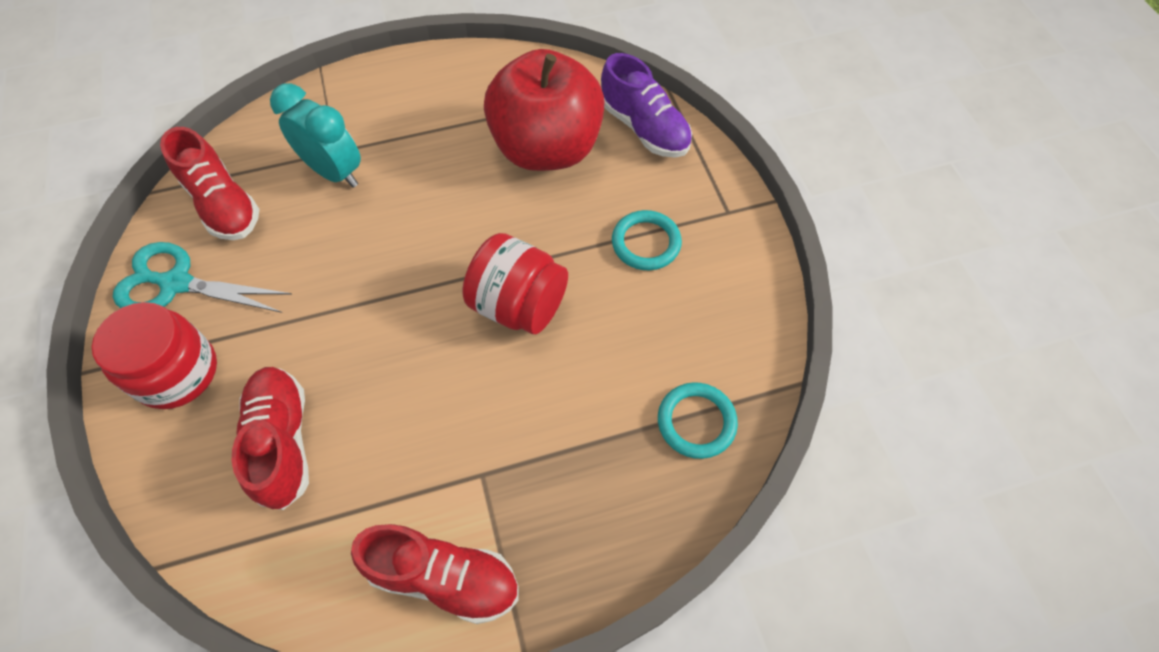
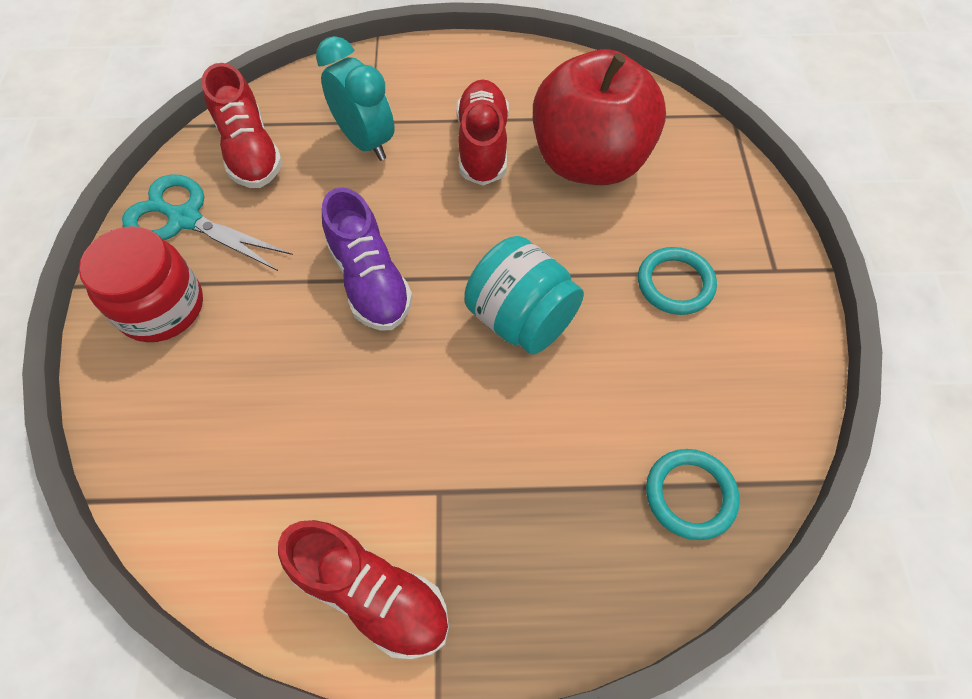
camera: 15 degrees right, 0 degrees up
(282, 442) = (244, 404): red shoe -> red shoe (482, 146)
(518, 305) = (521, 319): red jar -> turquoise jar
(644, 128) = (699, 161): purple shoe -> purple shoe (370, 280)

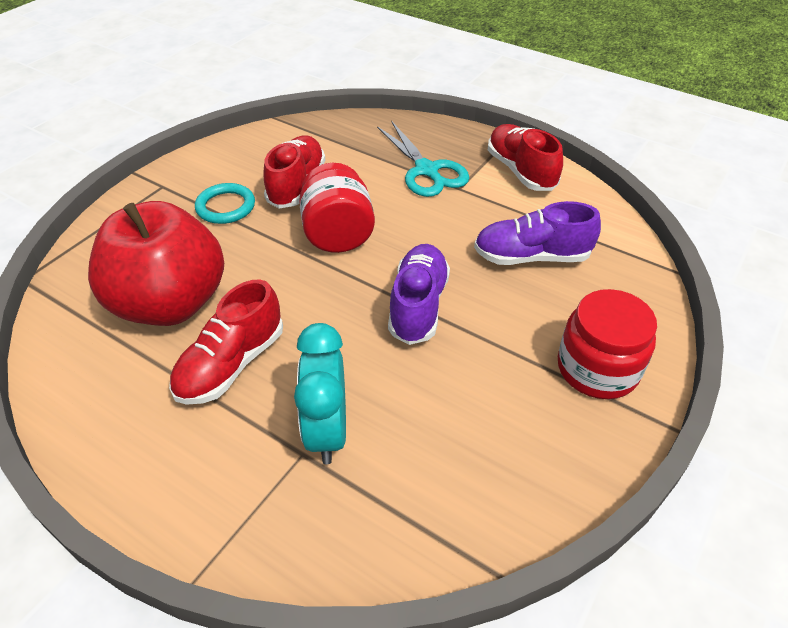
camera: 145 degrees left, 15 degrees down
(185, 219) = (550, 443): turquoise scissors -> turquoise scissors (426, 170)
(250, 151) = (449, 490): red shoe -> red shoe (296, 185)
(281, 417) = (531, 257): none -> purple shoe
(521, 319) = (338, 234): turquoise jar -> red jar
(690, 495) = (336, 137): turquoise ring -> none

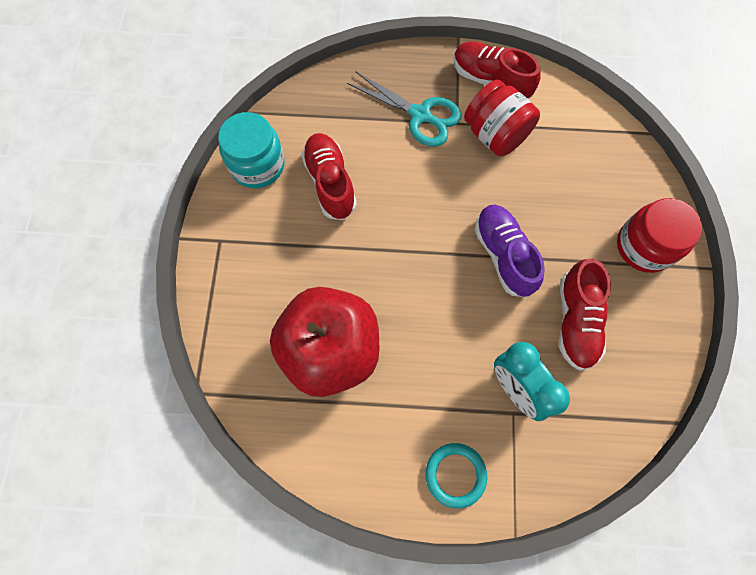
camera: 30 degrees left, 25 degrees up
(226, 207) = (292, 235): turquoise ring -> turquoise ring (455, 475)
(231, 364) = (416, 375): red shoe -> red shoe (576, 321)
(246, 151) = (257, 165): none -> turquoise jar
(338, 234) = (401, 218): red jar -> red jar (495, 135)
(531, 257) = (550, 168): purple shoe -> none

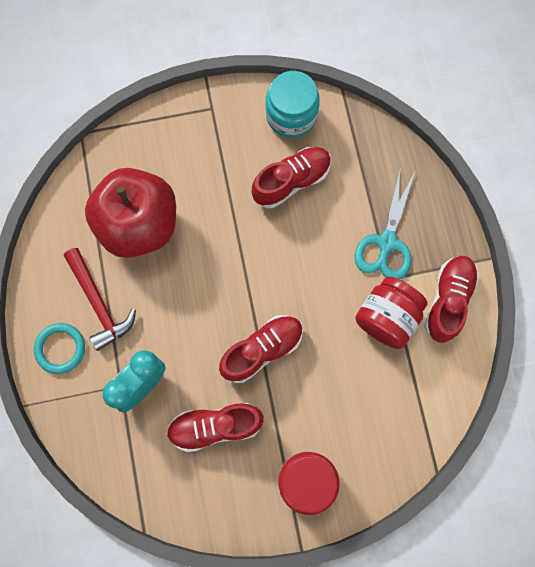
camera: 75 degrees right, 5 degrees up
(412, 417) = (99, 303): none -> red hammer
(503, 255) = (262, 350): purple shoe -> red shoe

